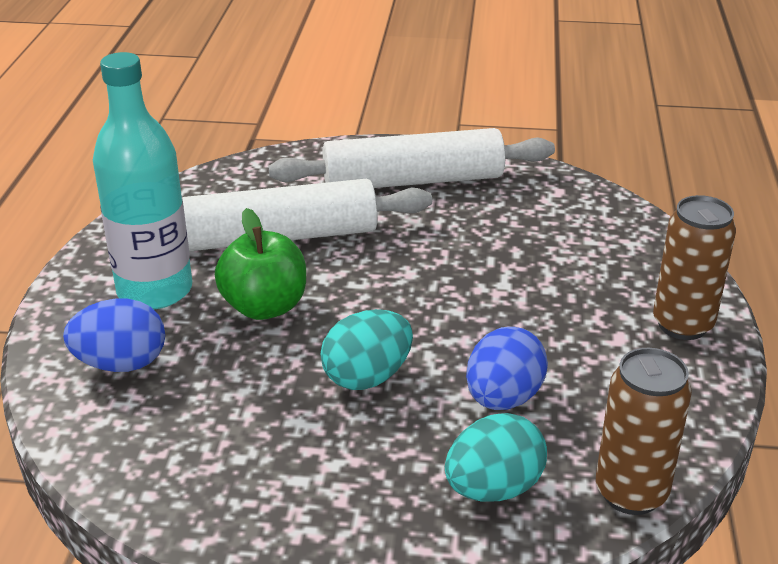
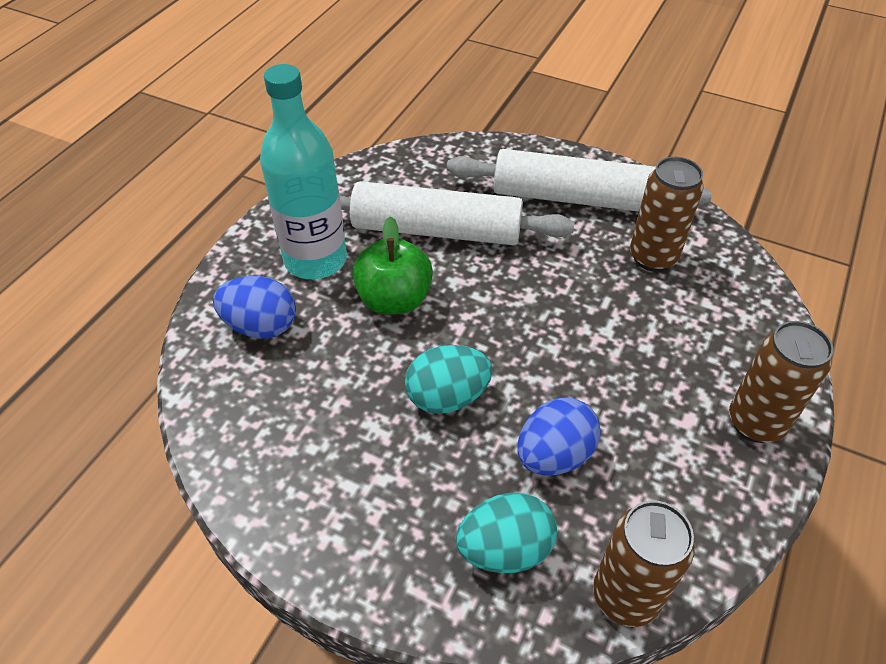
camera: 20 degrees right, 15 degrees up
(519, 214) = (653, 257): none -> brown can

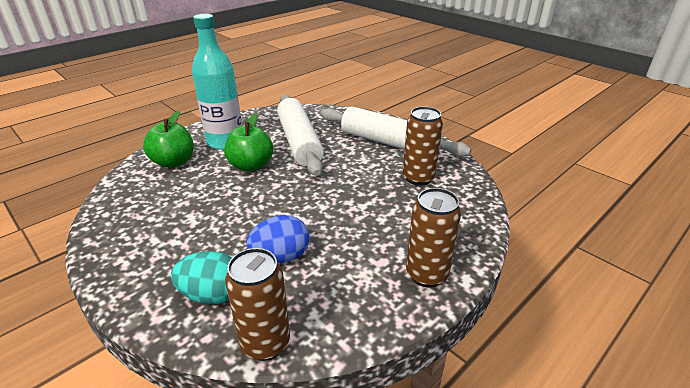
camera: 20 degrees right, 15 degrees down
(261, 326) = (174, 162): blue egg -> green apple
(437, 230) = (299, 142): white rolling pin -> white rolling pin turned 45 degrees clockwise
(447, 397) = (242, 214): turquoise egg -> none

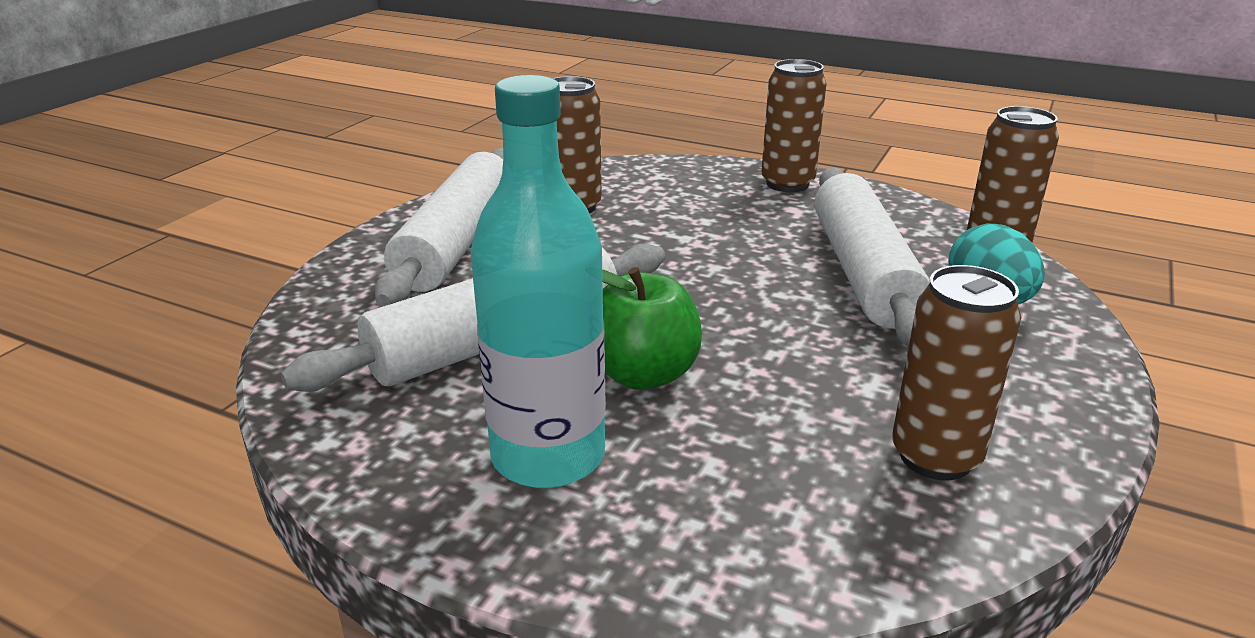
camera: 110 degrees left, 5 degrees down
(139, 214) = (935, 457): none -> brown can
(174, 162) = (709, 508): green apple -> none
(281, 256) = (862, 272): blue egg -> white rolling pin

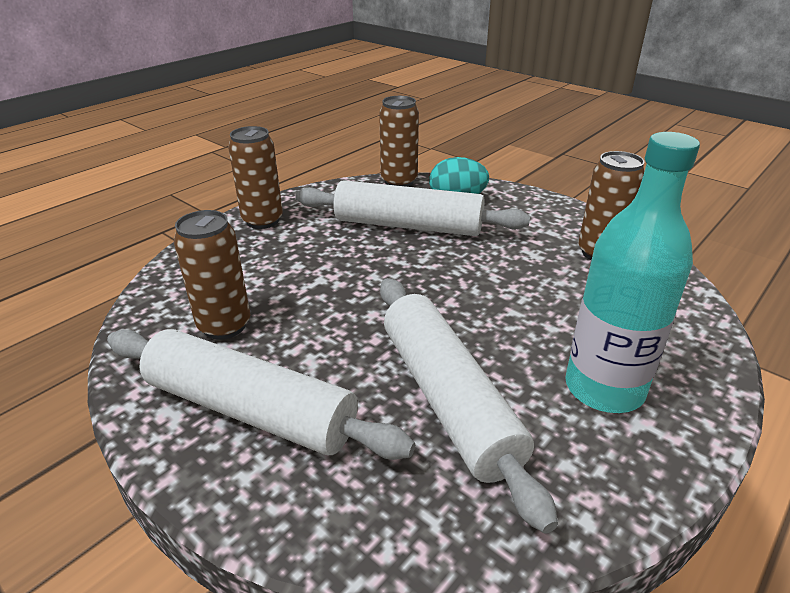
camera: 75 degrees left, 5 degrees up
(642, 374) = (510, 332): green apple -> none

